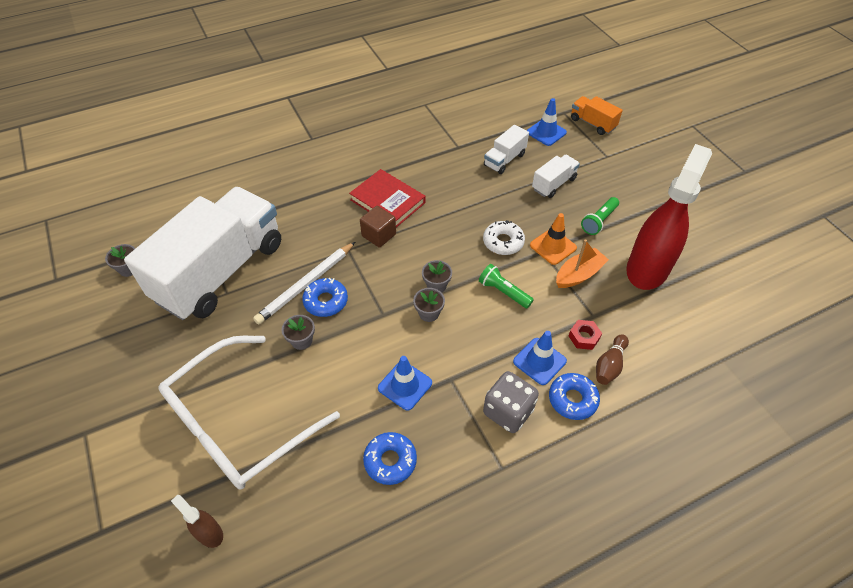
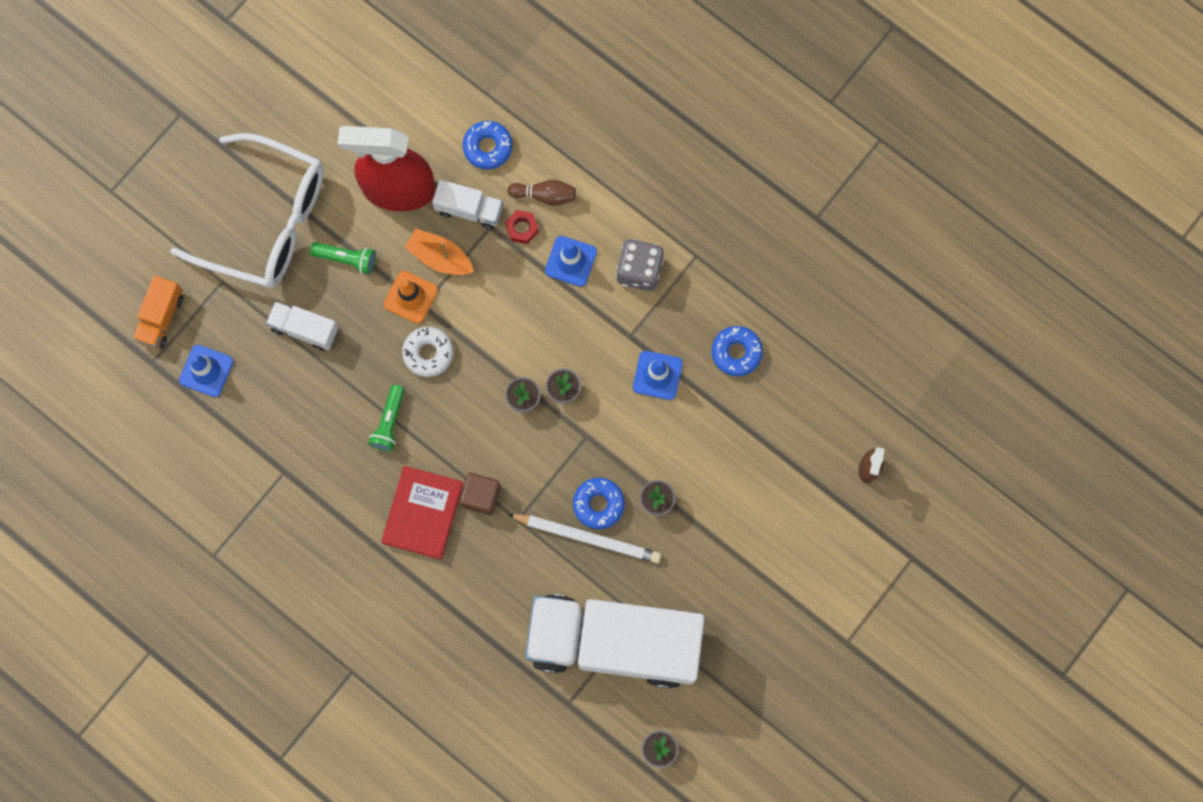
camera: 115 degrees left, 25 degrees up
(239, 423) = (767, 506): white glasses -> white glasses (266, 220)
(503, 292) = (500, 326): green flashlight -> green flashlight (389, 422)
(504, 160) = (285, 404): white truck -> white truck (469, 209)
(572, 399) = (599, 218): blue donut -> blue donut (488, 147)

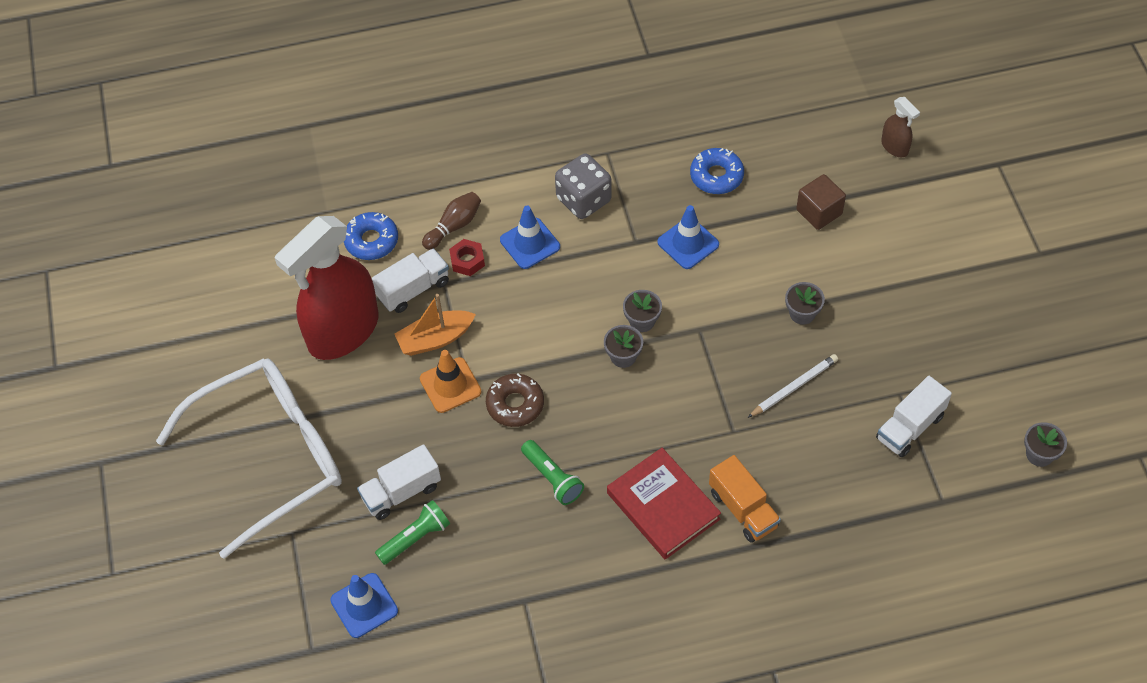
camera: 50 degrees left, 20 degrees down
(161, 317) = (276, 611): orange truck -> orange truck (743, 509)
(346, 259) = (368, 414): green flashlight -> green flashlight (415, 538)
(428, 353) = (515, 404): white donut -> brown donut
(481, 496) = (686, 447): brown cube -> brown cube (819, 212)
(587, 538) = (794, 387): white pencil -> white pencil, size x0.65
(598, 504) = (769, 359): blue donut -> none
(614, 642) = (910, 427): white truck -> white truck, size x0.41

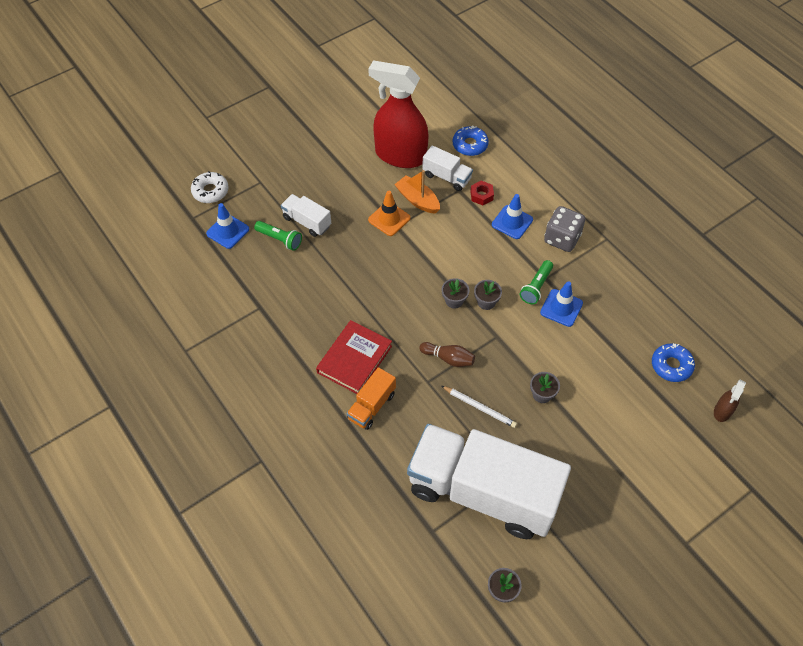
camera: 65 degrees right, 0 degrees up
(269, 457) = (303, 154): white glasses -> none
(272, 609) = (210, 191): none -> white donut
(454, 226) = (503, 180): brown bowling pin -> brown bowling pin (448, 358)
(515, 404) = (391, 256): brown donut -> none
(552, 478) = (348, 293): green flashlight -> green flashlight (536, 287)
(716, 176) = (626, 306): blue donut -> blue donut (671, 365)
(819, 212) = (633, 379): brown cube -> none
(910, 427) = (483, 492): white truck -> white truck, size x2.44

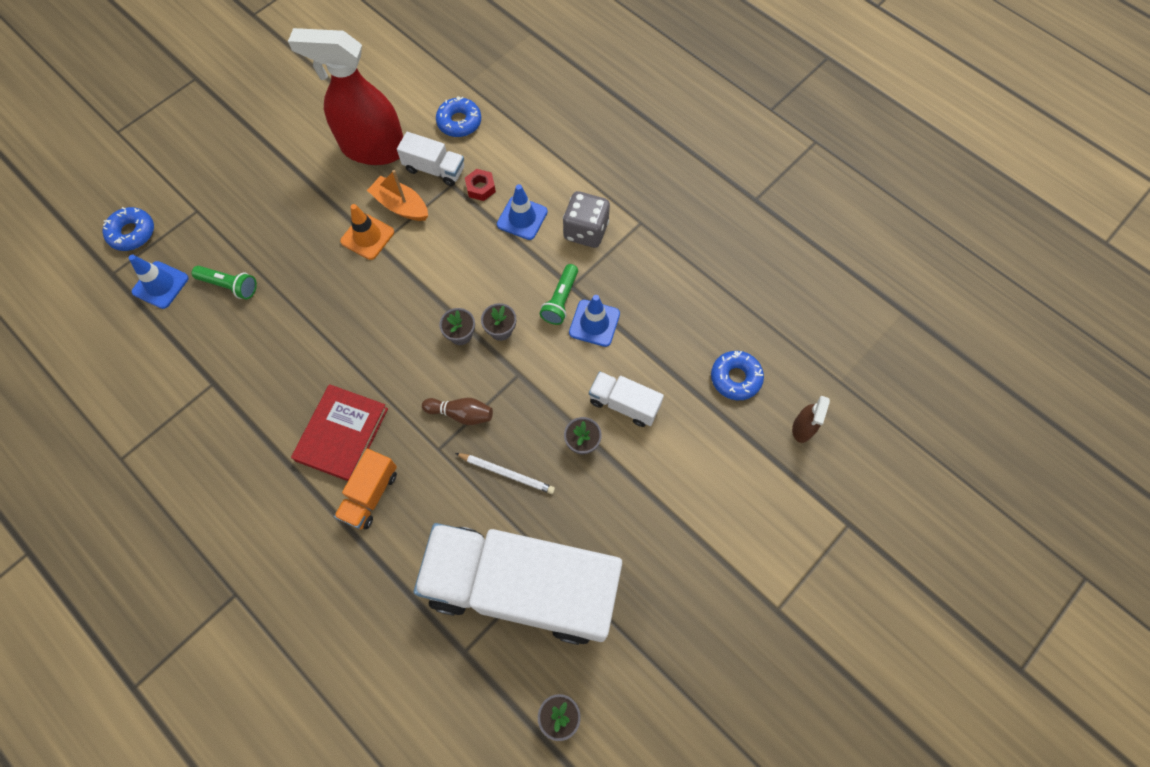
camera: 10 degrees left, 10 degrees up
(210, 191) = (132, 233): white donut -> blue donut
(307, 222) = (262, 256): white truck -> white truck (624, 404)

